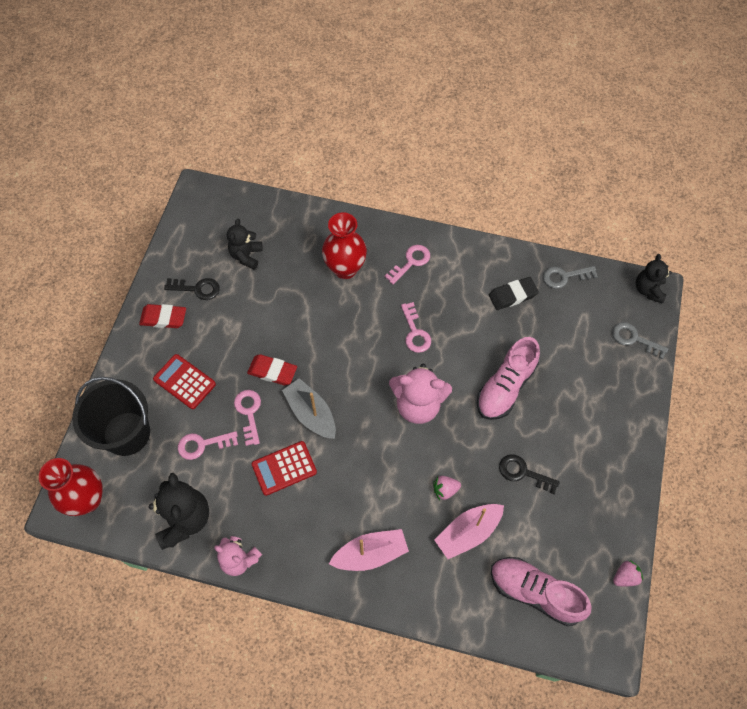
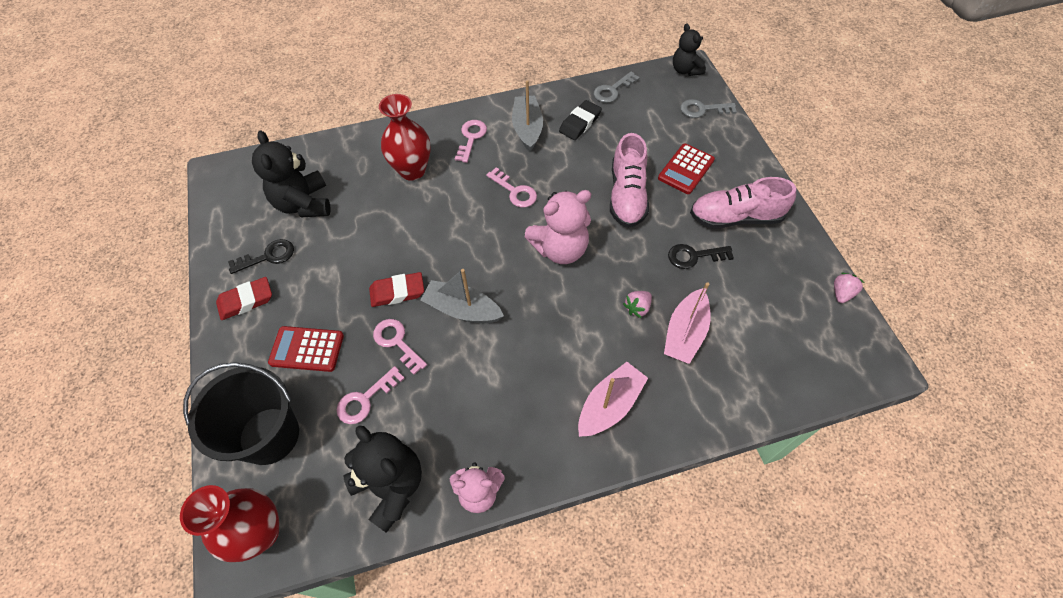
camera: 30 degrees left, 5 degrees down
(246, 255) = (304, 204): black teddy bear -> black teddy bear, size x1.56
(284, 468) = (468, 374): red calculator -> red calculator (686, 169)
(463, 277) = (527, 128): none -> grey boat
(535, 592) = (781, 350): pink shoe -> pink shoe (735, 217)

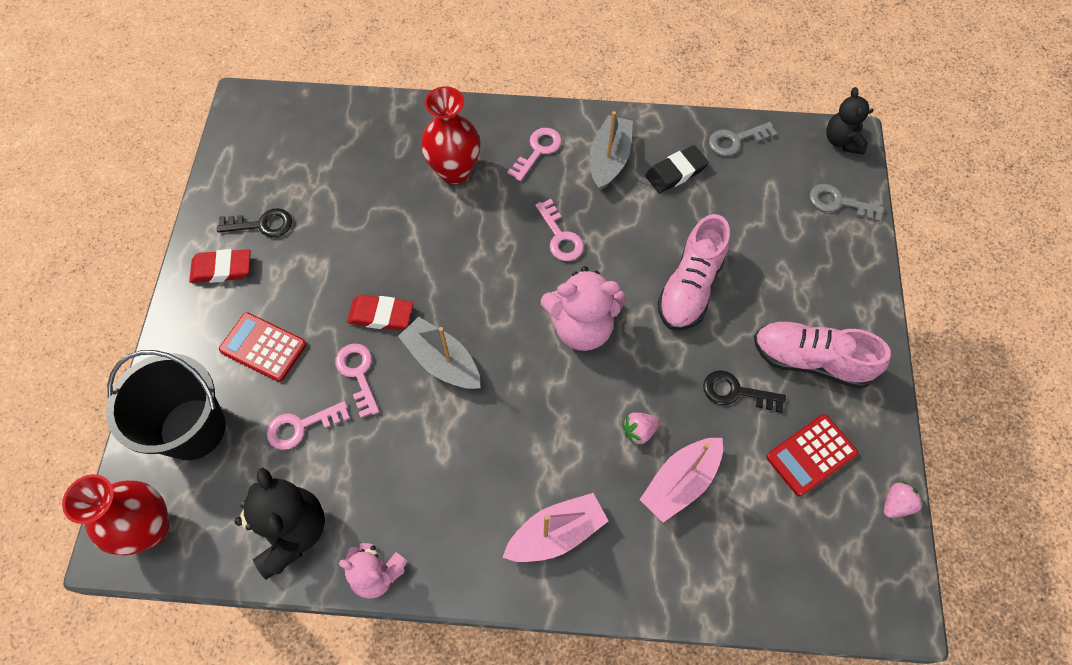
camera: 20 degrees right, 5 degrees up
(304, 204) = (321, 173): black teddy bear -> none
(686, 169) = (779, 276): red calculator -> red calculator (811, 455)

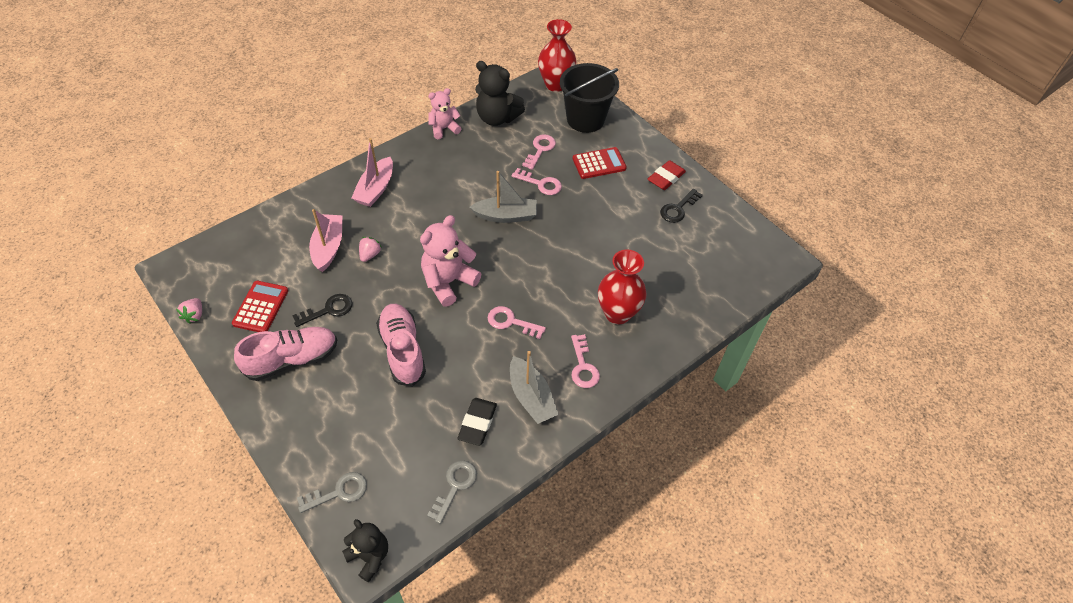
camera: 135 degrees right, 10 degrees down
(381, 315) = (562, 213): red eraser -> none

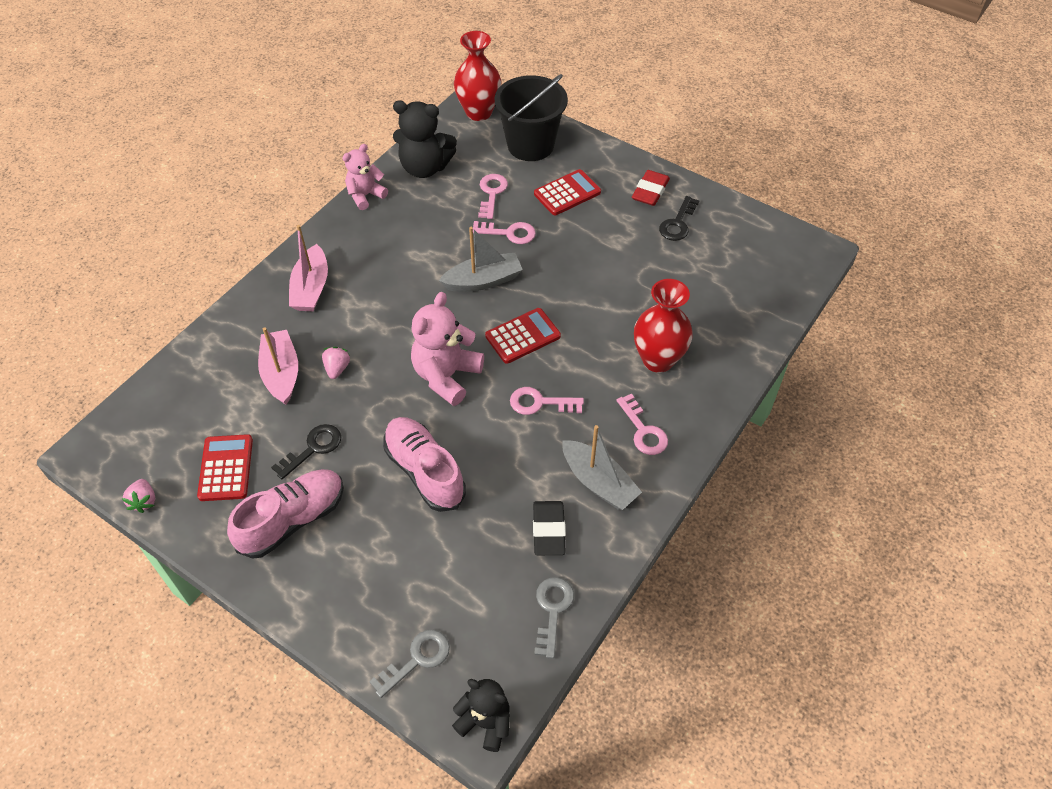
camera: 15 degrees left, 0 degrees up
(519, 267) = (523, 336): none -> red calculator

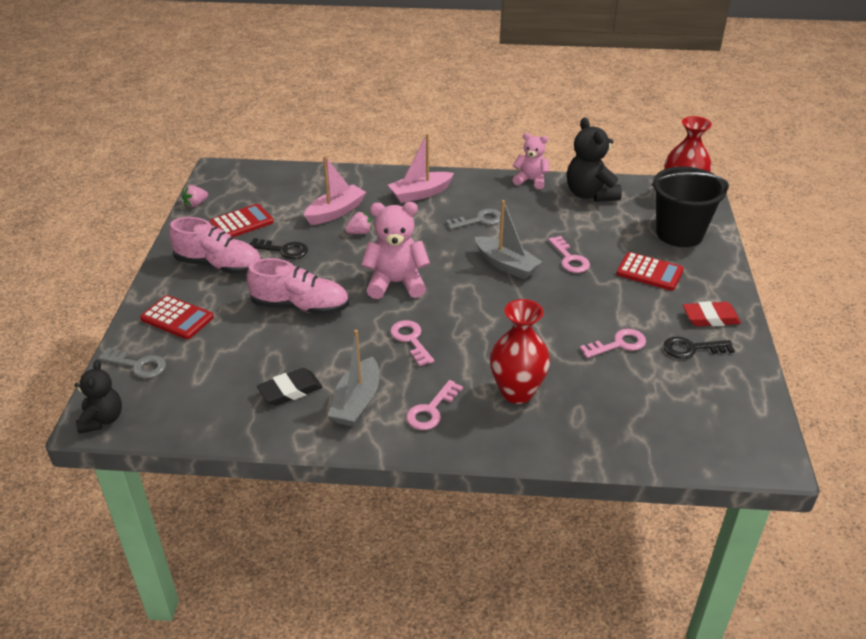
camera: 60 degrees right, 15 degrees down
(424, 471) = (300, 307): pink shoe -> pink shoe turned 75 degrees clockwise
(492, 193) = (602, 235): pink key -> pink key (618, 344)
(523, 336) = (470, 306): red calculator -> red calculator (177, 318)
(552, 610) = (217, 420): grey key -> grey key (479, 220)

